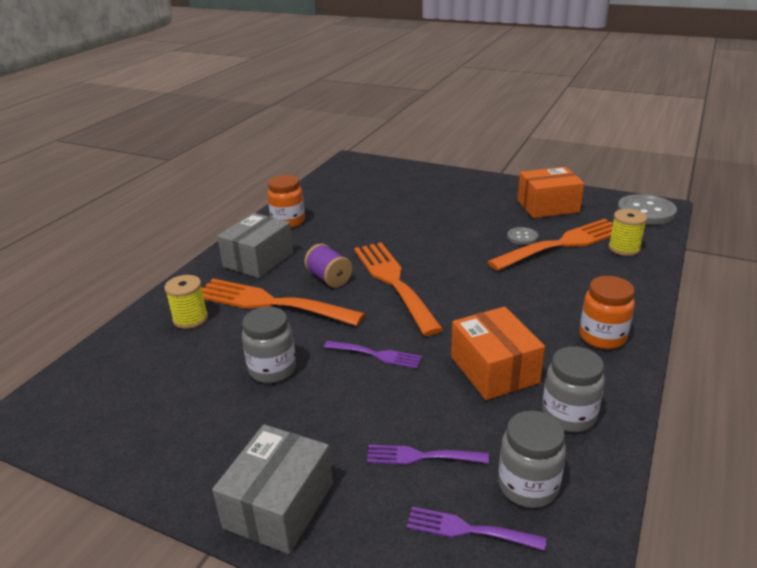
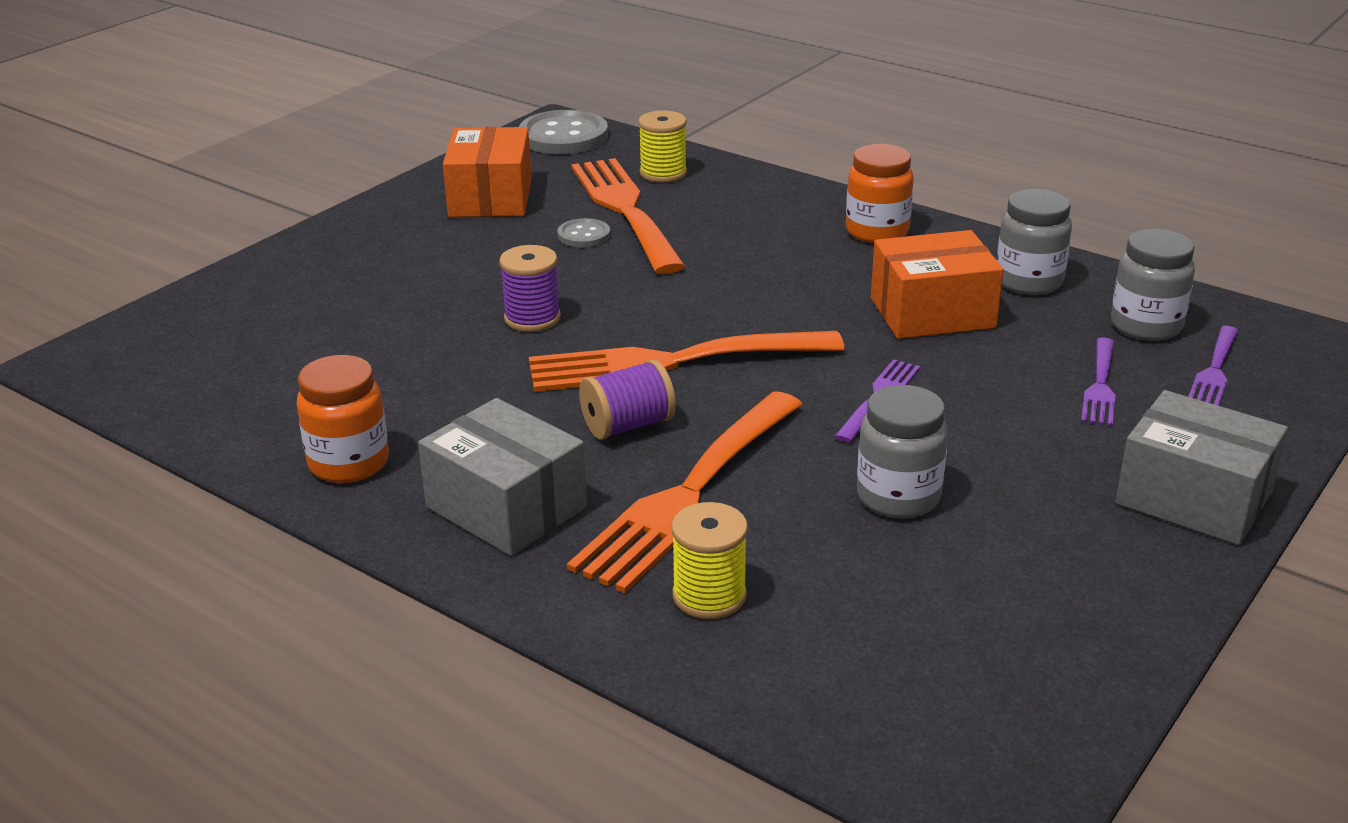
camera: 80 degrees left, 0 degrees up
(423, 238) = (532, 318): none -> purple spool

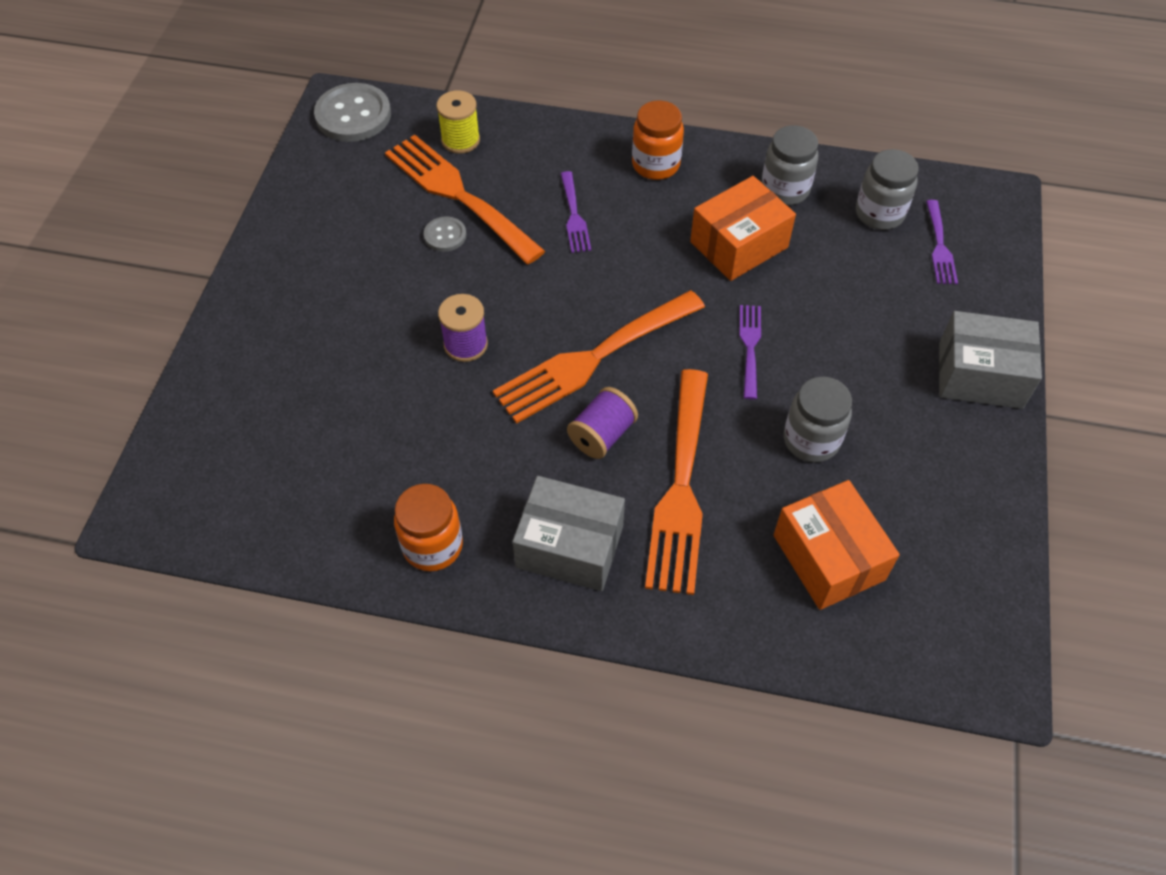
camera: 25 degrees left, 25 degrees up
(490, 197) = (343, 211): orange box -> orange box (828, 557)
(709, 596) = (746, 576): yellow spool -> none
(1100, 386) = (879, 286): purple fork -> purple fork (574, 216)

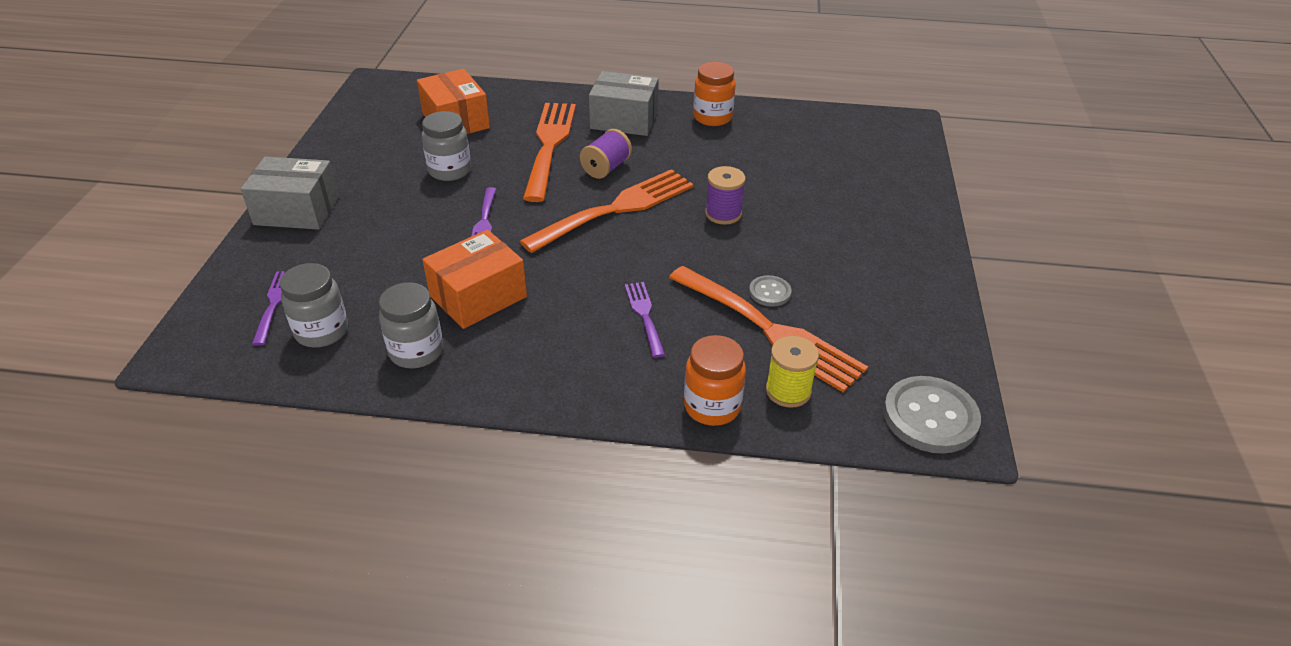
camera: 175 degrees right, 15 degrees down
(655, 165) = (558, 373): orange jar -> orange jar (712, 406)

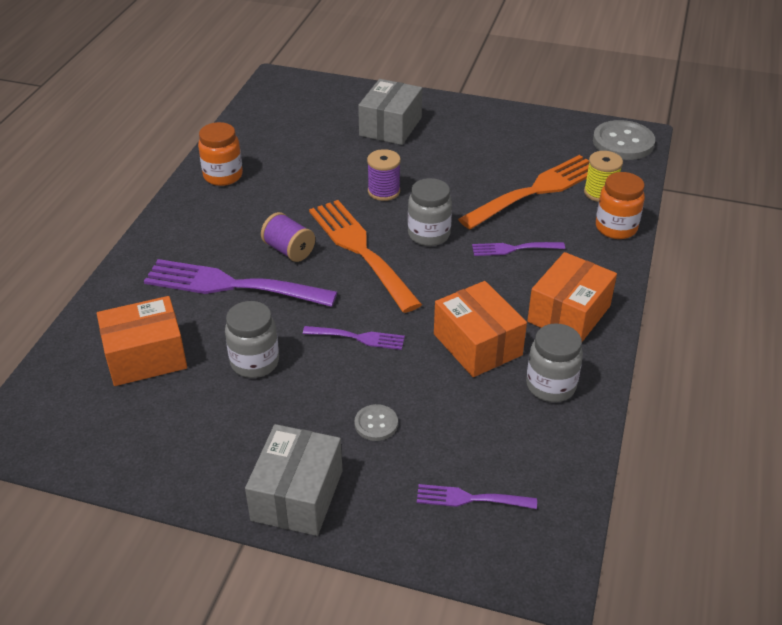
camera: 80 degrees left, 0 degrees up
(322, 331) = (518, 455): grey jar -> grey jar (429, 234)
(533, 364) = (569, 314): none -> orange box
(549, 145) = (231, 285): orange fork -> purple fork
(624, 120) = (202, 230): grey box -> grey box (390, 126)
(770, 292) = (492, 184): grey button -> grey button (376, 424)

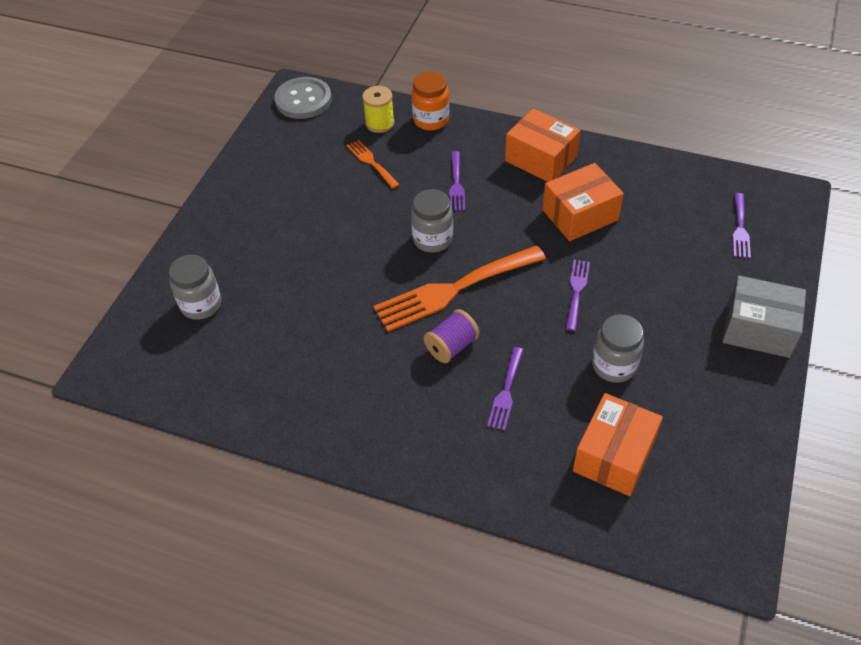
camera: 85 degrees left, 10 degrees up
(146, 356) = (614, 455): orange box -> orange box turned 45 degrees clockwise
(223, 176) = (310, 415): orange jar -> none
(231, 285) = (506, 392): purple fork -> purple fork, size x0.49
(376, 424) = (676, 280): grey button -> none
(384, 191) = (359, 271): purple spool -> none
(390, 126) = (238, 263): grey box -> none
(536, 190) = (371, 162): orange fork -> orange fork, size x0.49
(551, 386) = (622, 177): grey jar -> grey jar (201, 304)

